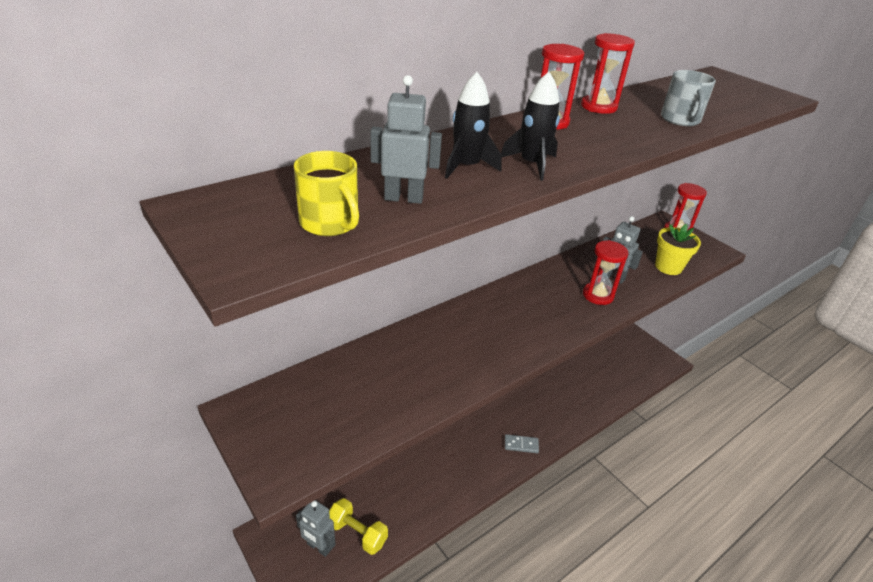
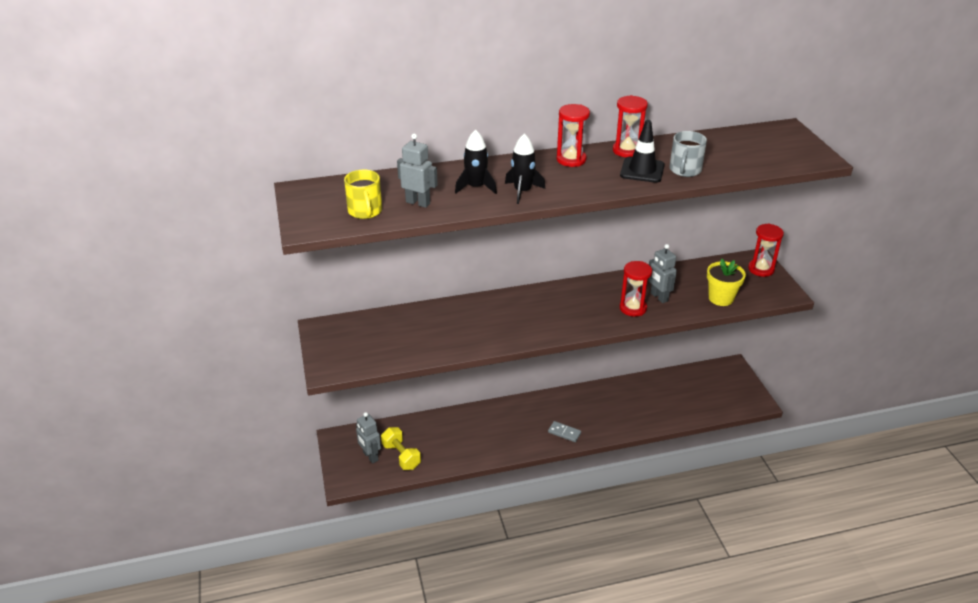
camera: 25 degrees right, 0 degrees up
(638, 125) = (642, 170): none -> black traffic cone

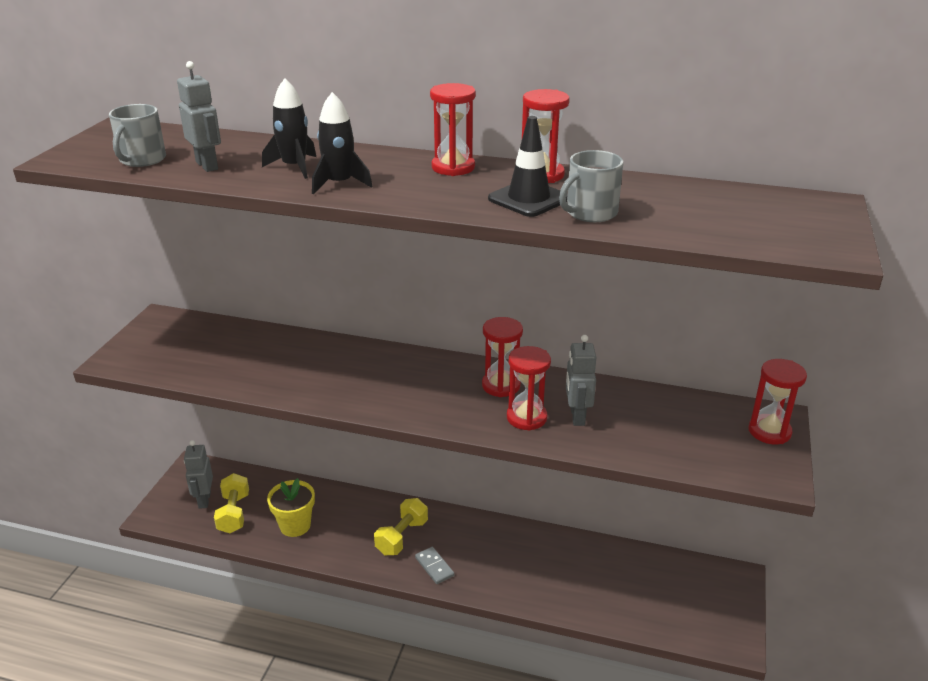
camera: 30 degrees right, 5 degrees down
(365, 211) = (142, 160): yellow mug -> grey mug
(528, 423) = (402, 537): none -> yellow dumbbell
(598, 294) = (501, 386): none -> red hourglass
(721, 298) = (666, 448): yellow flower pot -> yellow flower pot (295, 525)

